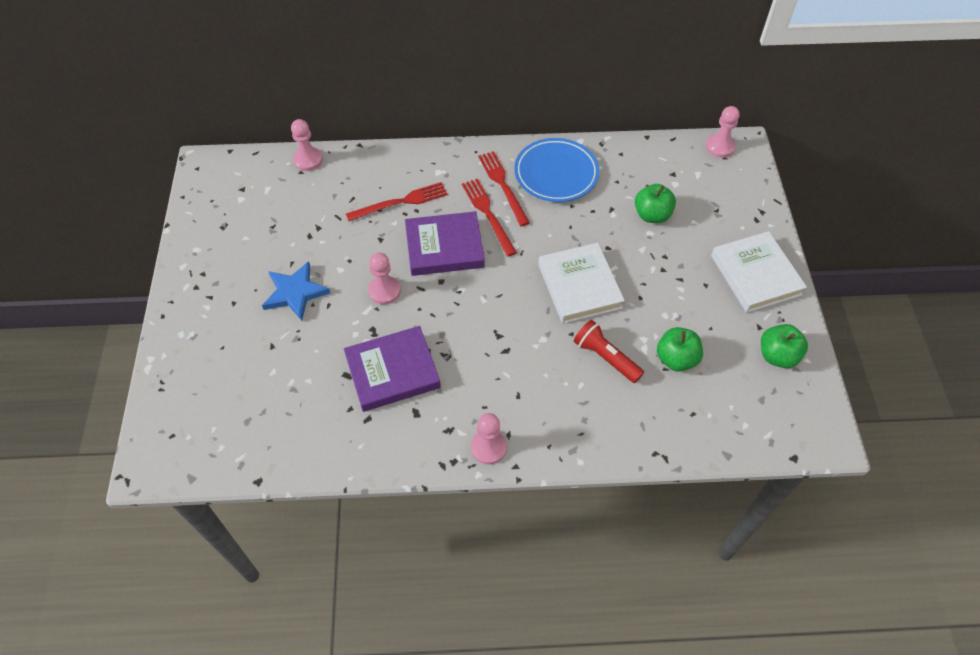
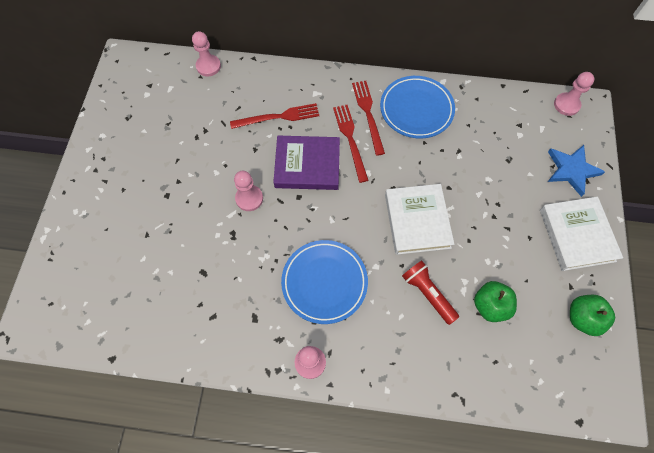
camera: 10 degrees right, 10 degrees up
(295, 293) = (175, 188): blue star -> blue star (571, 170)
(392, 371) = (242, 276): purple book -> none
(488, 364) = (324, 282): none -> blue plate
(652, 215) = (494, 162): green apple -> none

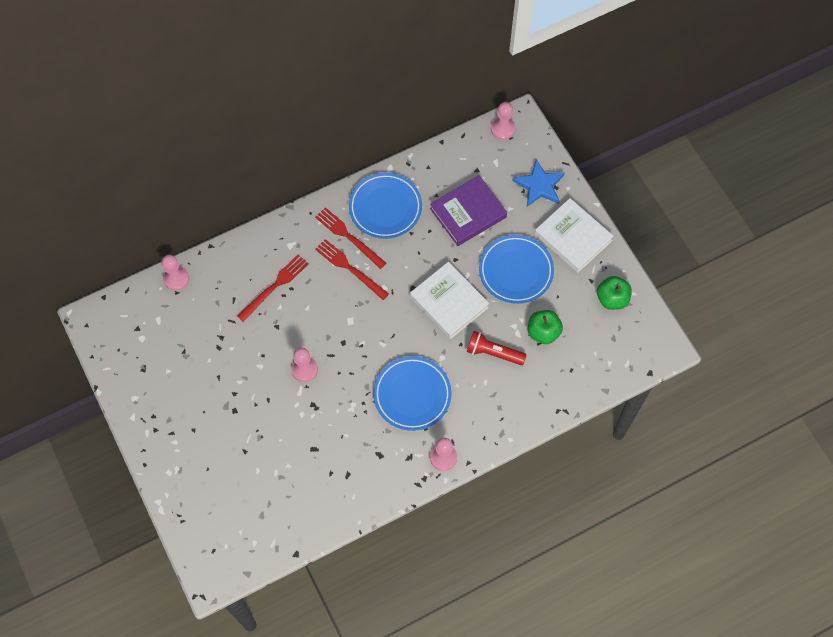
camera: 35 degrees left, 0 degrees up
(307, 165) = (331, 312): purple book -> purple book (468, 213)
(499, 232) = (516, 271): none -> blue plate

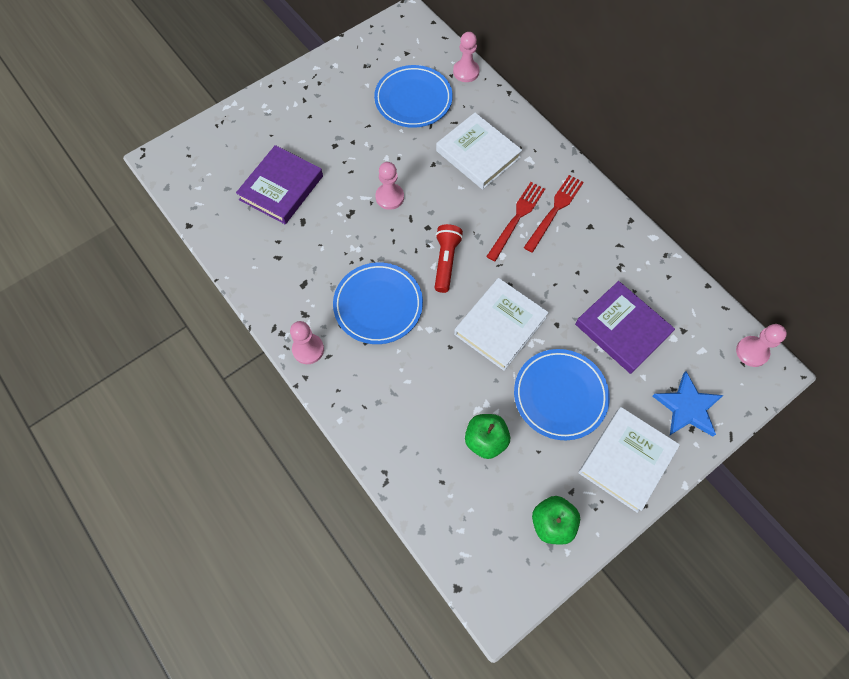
camera: 80 degrees right, 0 degrees up
(272, 464) = (281, 188): none -> purple book
(275, 286) = (478, 154): red fork -> white book
(385, 208) = (601, 241): blue plate -> blue plate (413, 100)
(493, 353) = (446, 385): red flashlight -> red flashlight (446, 262)

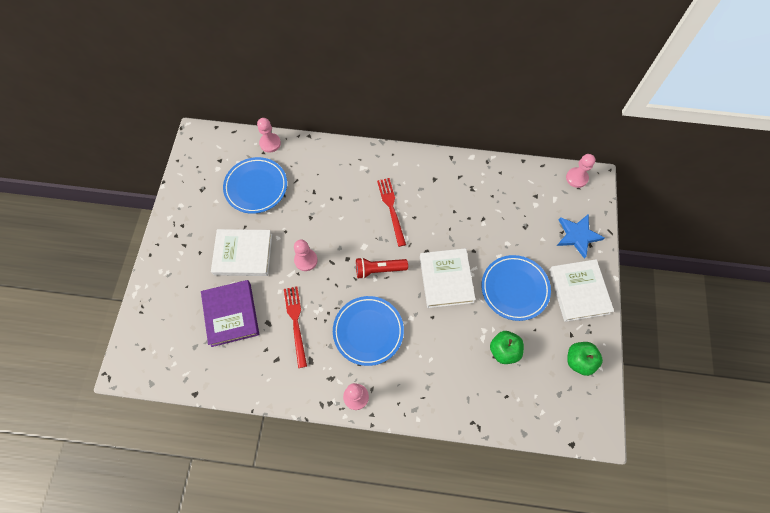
camera: 45 degrees left, 0 degrees up
(446, 262) = (379, 270): red flashlight -> red flashlight turned 60 degrees counterclockwise
(478, 154) = (330, 189): white book -> white book (243, 254)
(554, 211) = (407, 186): red fork -> red fork (296, 323)
(622, 329) = (507, 222): purple book -> none

